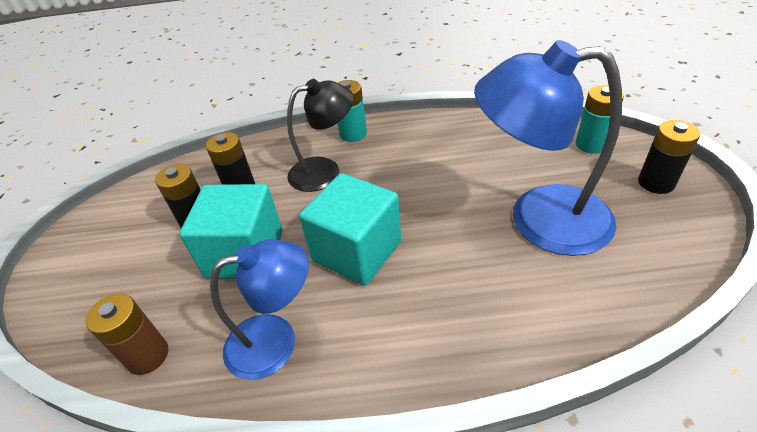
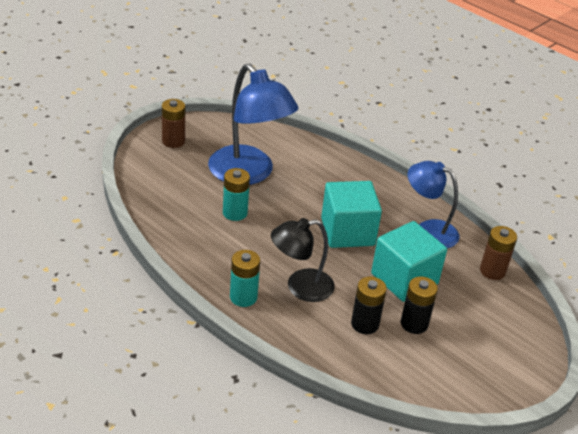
camera: 140 degrees left, 5 degrees down
(325, 171) = (300, 287): black lamp -> black lamp turned 45 degrees counterclockwise
(591, 144) = (151, 172): turquoise battery -> turquoise battery (235, 213)
(656, 183) = (173, 141): black battery -> brown battery

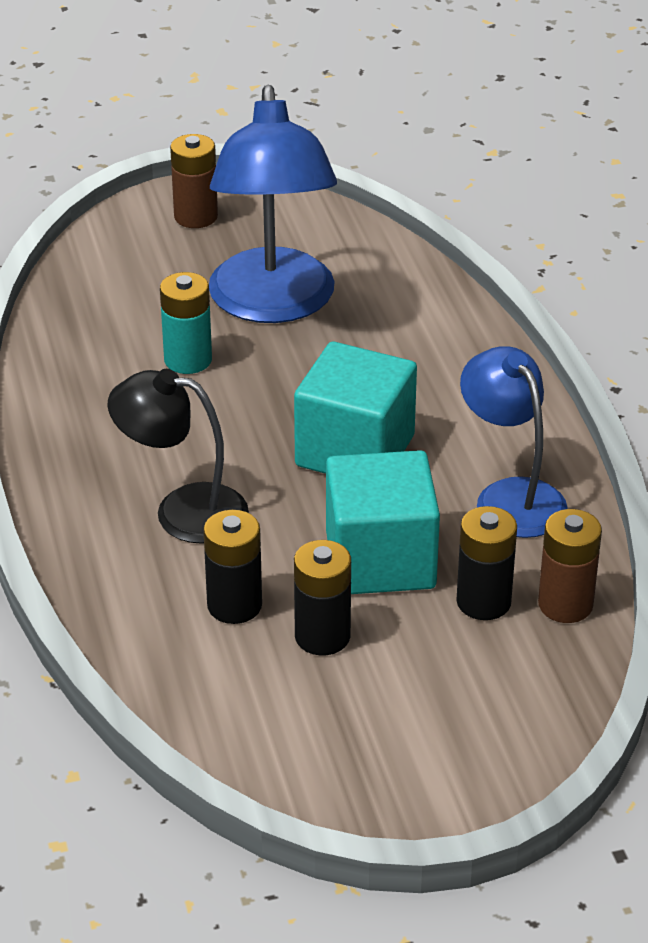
camera: 35 degrees right, 0 degrees up
(243, 297) = (74, 493): turquoise battery -> none
(461, 282) = (483, 602): none -> black battery

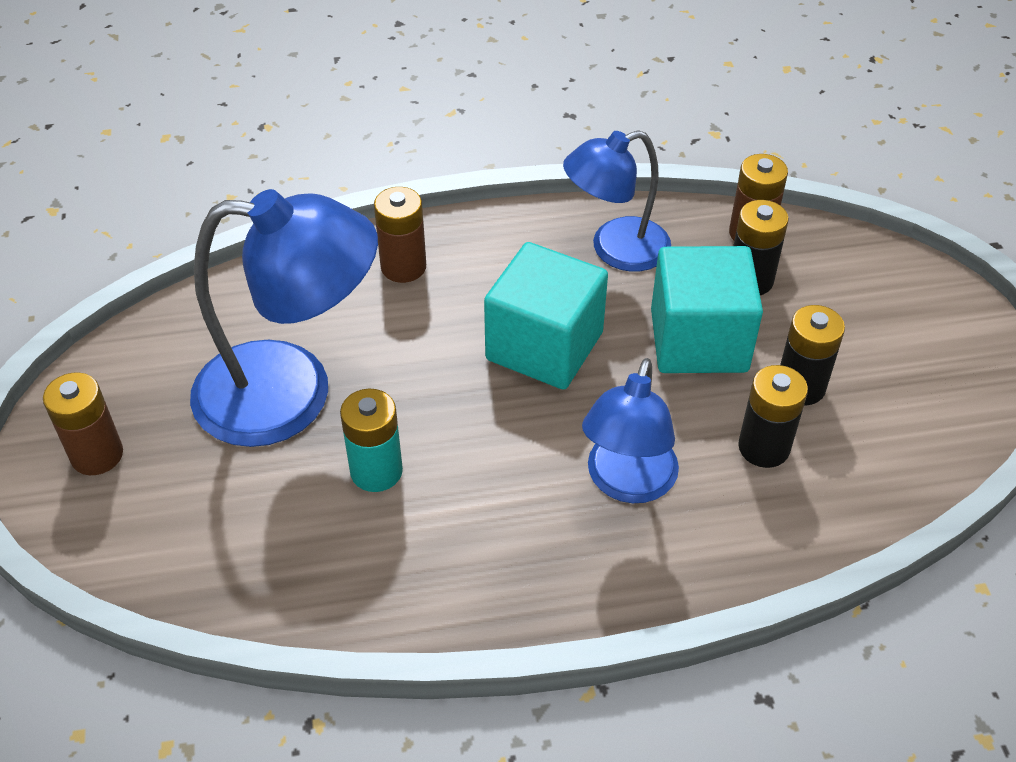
camera: 85 degrees left, 10 degrees up
(183, 510) = (627, 483): black lamp -> blue lamp
(450, 352) = (403, 267): none -> brown battery

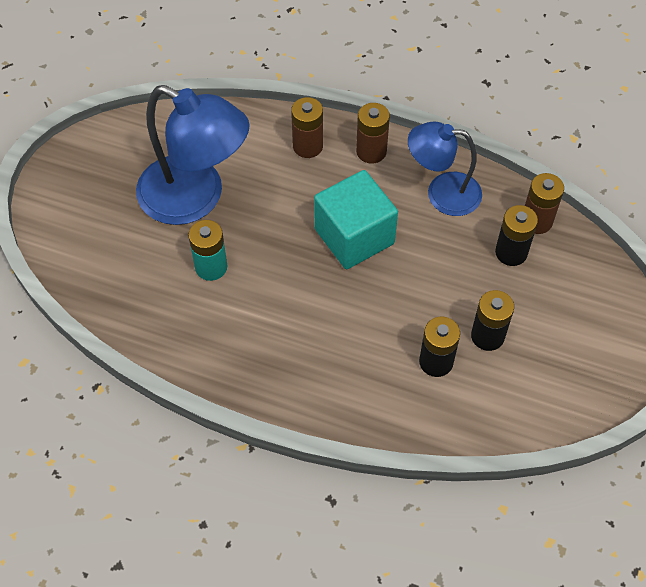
camera: 30 degrees right, 10 degrees up
(97, 455) = (76, 186): brown battery -> brown battery (371, 151)
(627, 483) = (341, 343): blue lamp -> none
(699, 340) = (448, 277): turquoise cube -> none

